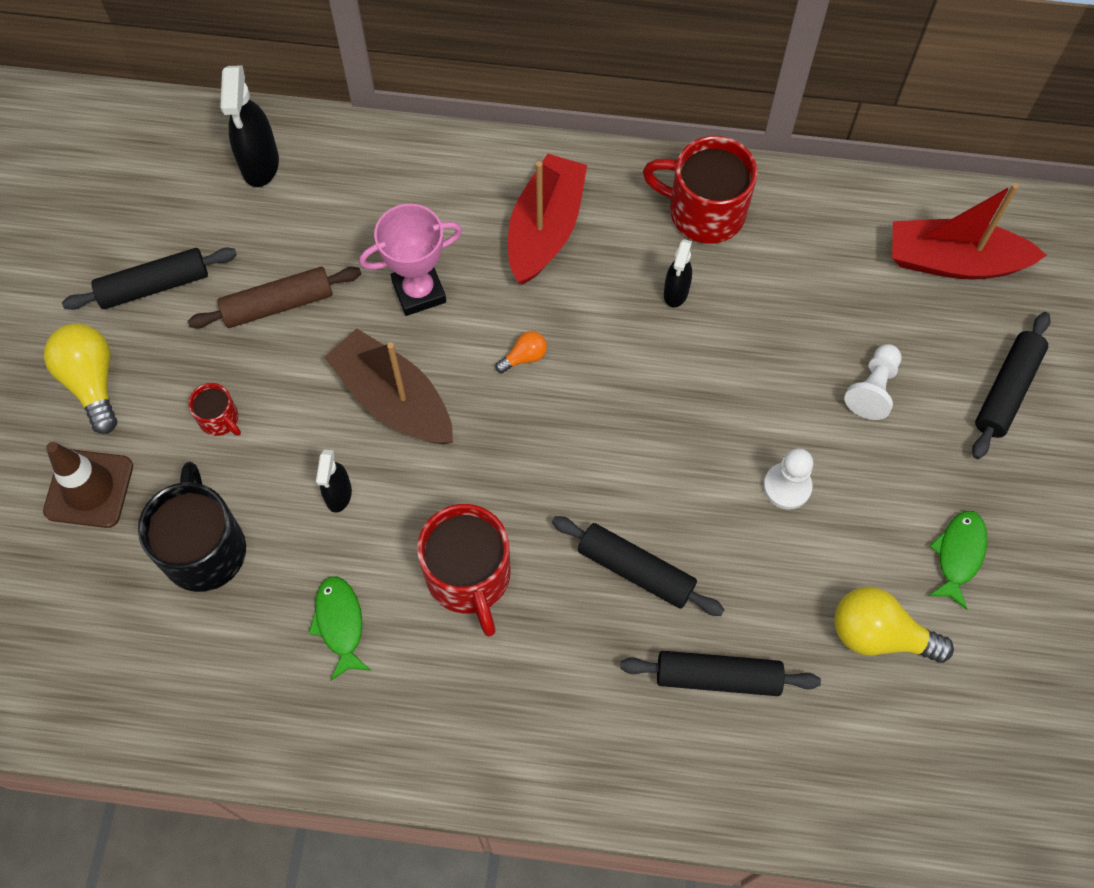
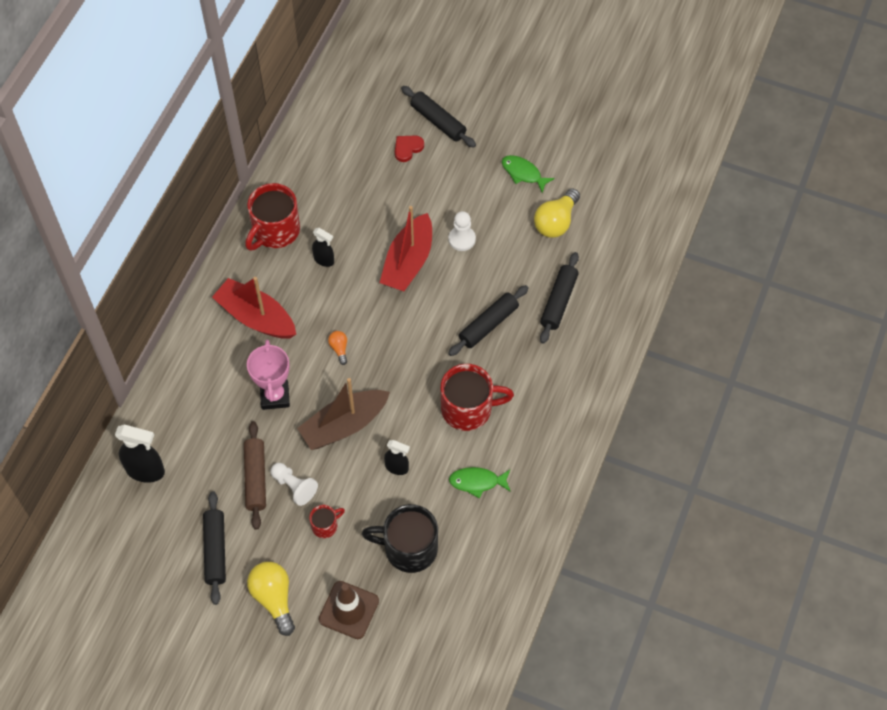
camera: 75 degrees left, 5 degrees down
(92, 382) = (274, 598): yellow light bulb -> yellow light bulb turned 75 degrees clockwise
(873, 389) = (417, 182): white pawn -> white pawn (294, 487)
(932, 357) = (407, 148): none -> red heart
(954, 261) = (352, 119): red boat -> red boat (408, 262)

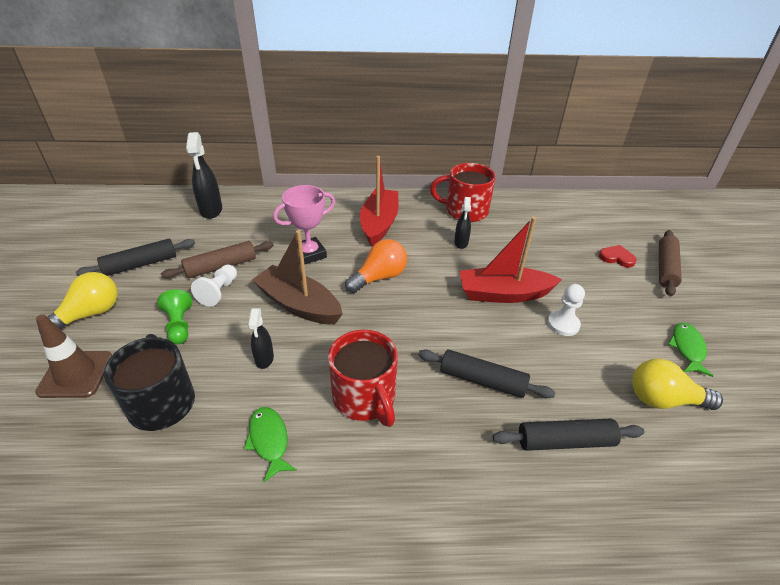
camera: 65 degrees right, 20 degrees down
(325, 526) = (179, 325): red mug -> green pawn
(339, 349) = (379, 277): orange light bulb -> orange light bulb, size x1.99
(438, 121) = (665, 268): black rolling pin -> brown rolling pin

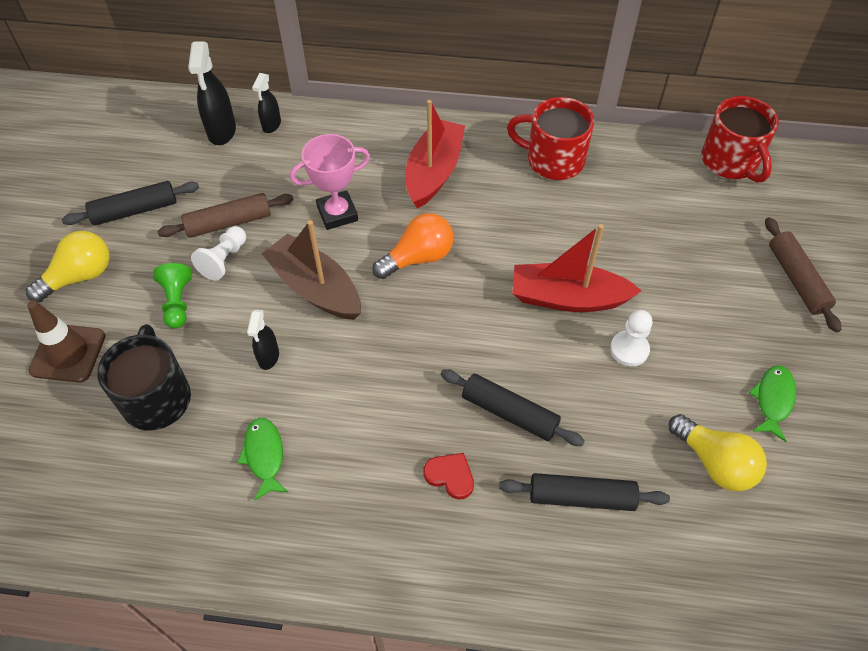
camera: 10 degrees right, 15 degrees up
(365, 398) = (372, 419): red mug -> red mug (730, 162)
(461, 243) = (534, 213): black spray bottle -> black spray bottle (271, 125)
(616, 258) = (736, 257): red heart -> red heart (450, 476)
(663, 400) = (714, 462): yellow light bulb -> yellow light bulb turned 150 degrees counterclockwise
(665, 268) = (796, 279): brown rolling pin -> brown rolling pin turned 45 degrees counterclockwise

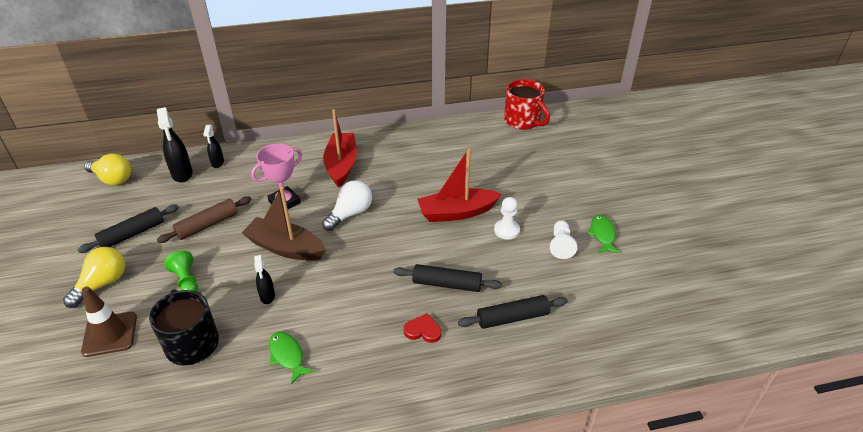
camera: 20 degrees left, 15 degrees down
(224, 260) = (212, 247): white pawn -> white pawn (561, 245)
(418, 258) = (350, 214): orange light bulb -> white light bulb
(553, 160) = (416, 142): red mug -> none
(714, 462) = (584, 276): yellow light bulb -> yellow light bulb (112, 179)
(796, 279) = (587, 170): brown rolling pin -> none

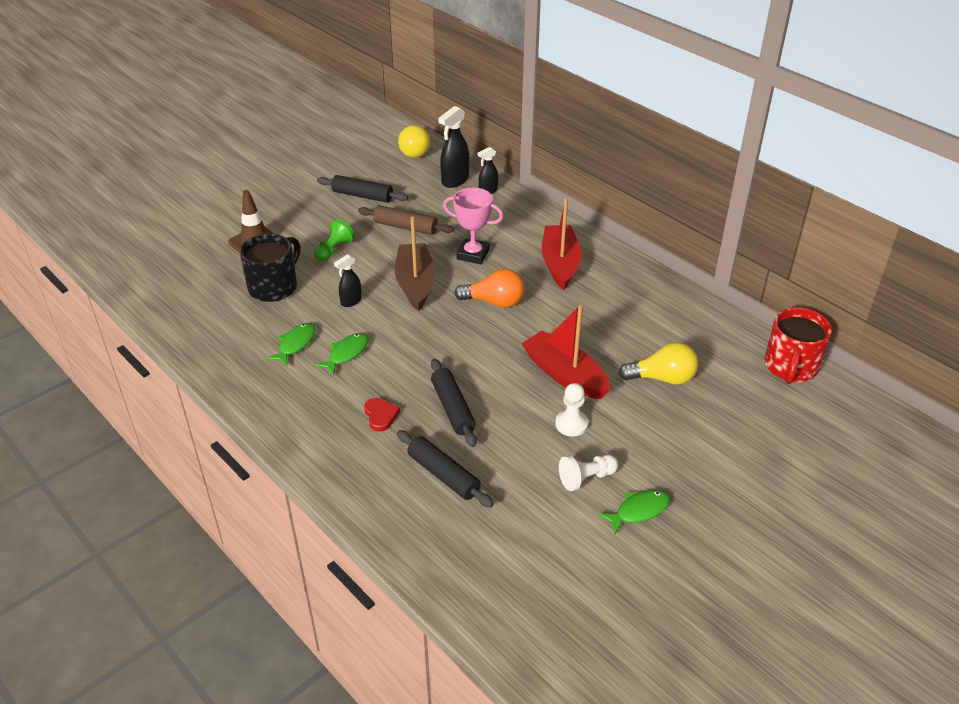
camera: 60 degrees right, 0 degrees up
(102, 284) = (300, 212): yellow light bulb -> yellow light bulb (662, 378)
(331, 324) = (346, 353): none -> green fish
(341, 165) = (560, 264): red boat -> red boat turned 60 degrees counterclockwise
(350, 214) = (494, 302): white light bulb -> orange light bulb

